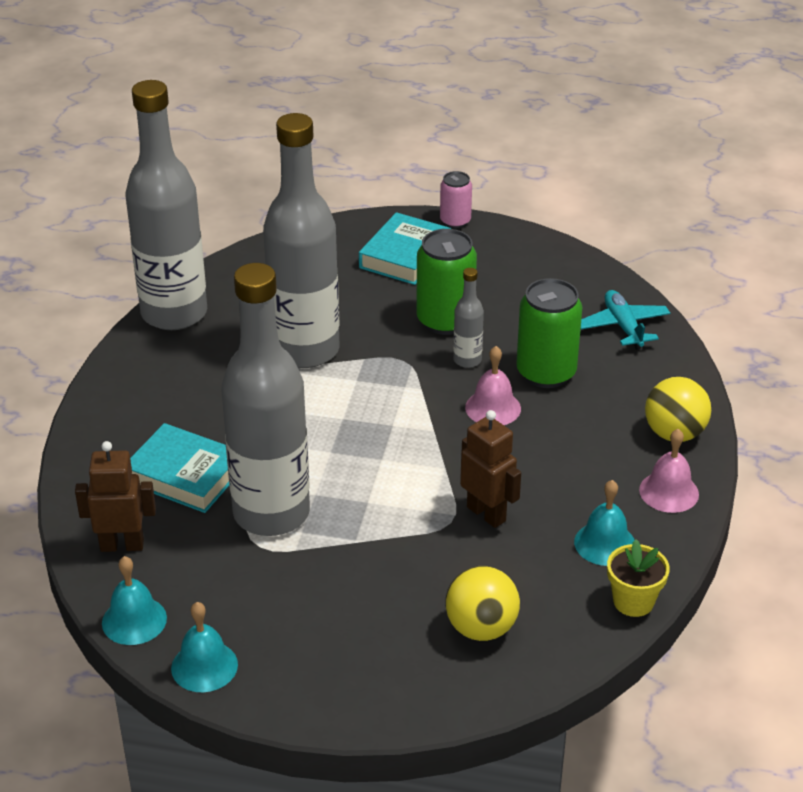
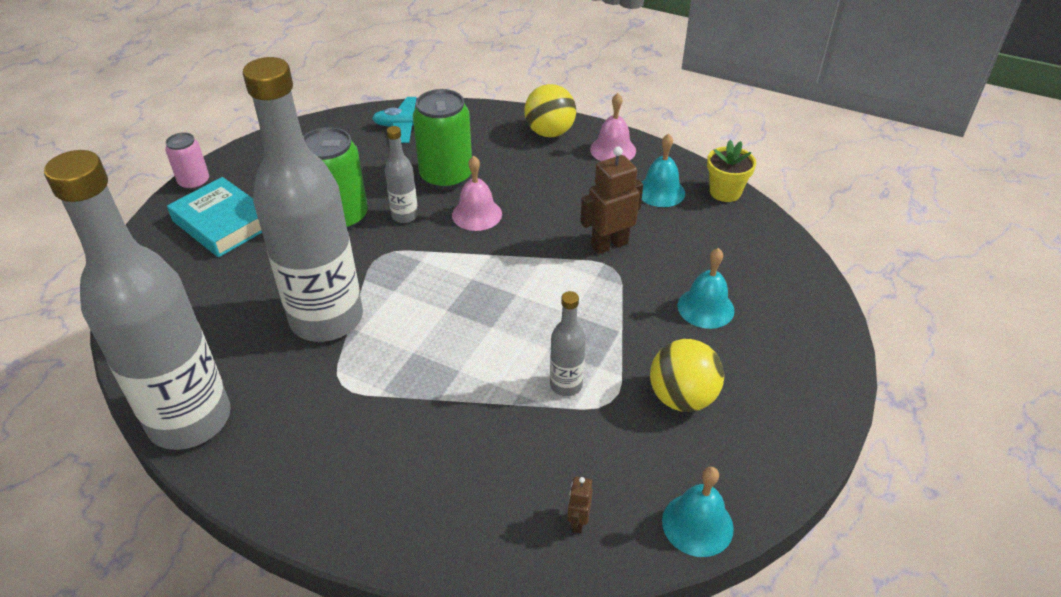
camera: 75 degrees left, 5 degrees up
(122, 545) = (578, 522): brown robot -> brown robot, size x0.50
(185, 475) = (483, 448): turquoise book -> none
(204, 666) = (769, 470): turquoise bell -> turquoise bell (705, 308)
(271, 513) = (566, 385): grey bottle -> grey bottle, size x0.41
(481, 628) = (742, 274): yellow ball -> yellow ball (682, 398)

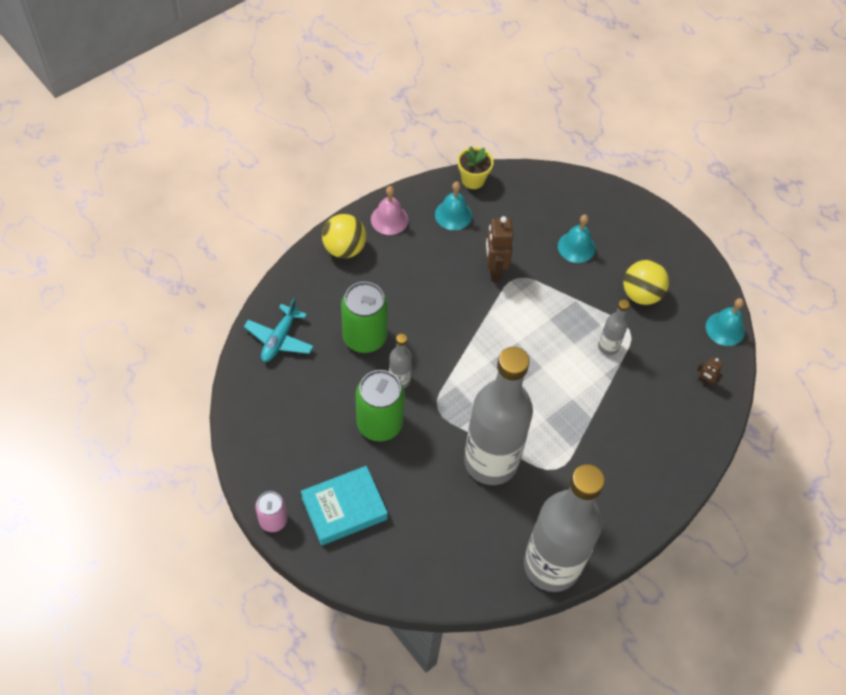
camera: 70 degrees left, 15 degrees up
(477, 214) = (421, 334): pink bell -> none

